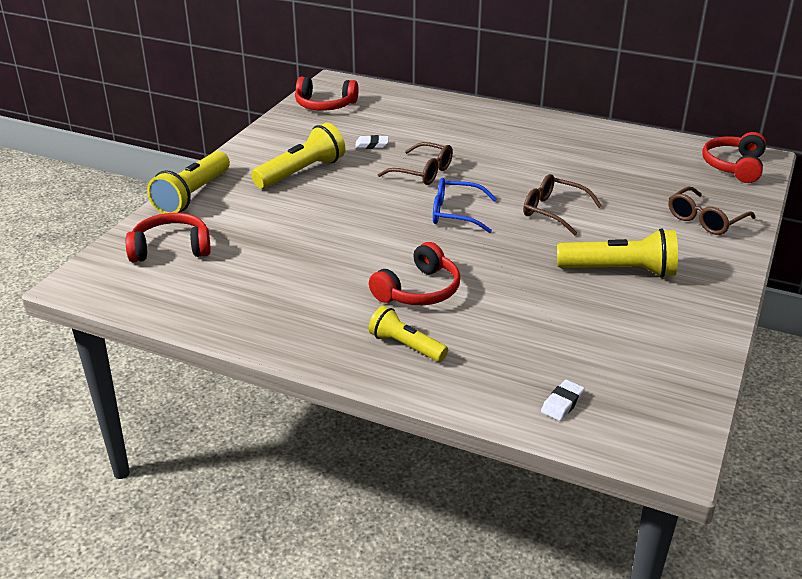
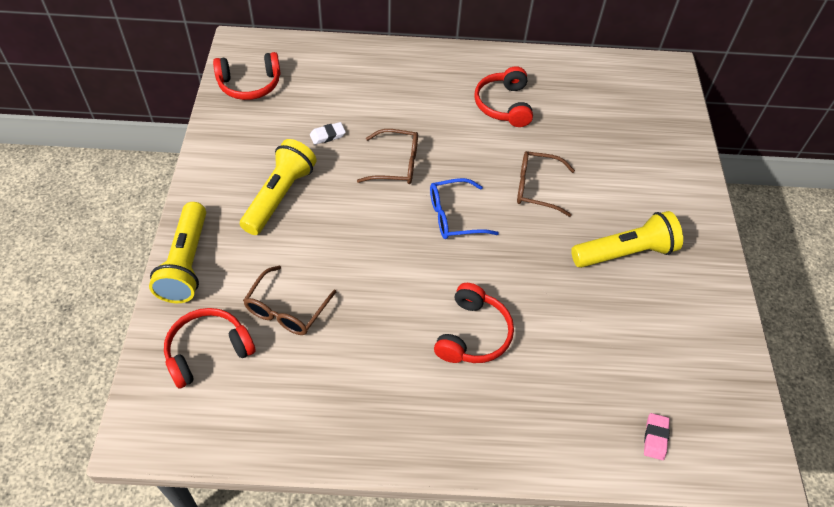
camera: 25 degrees left, 20 degrees up
(406, 346) = (497, 412): yellow flashlight -> none
(562, 403) = (655, 438): white eraser -> pink eraser
(705, 219) = (662, 163): brown glasses -> brown glasses (287, 309)
(734, 166) = (654, 84): red headphones -> red headphones (504, 105)

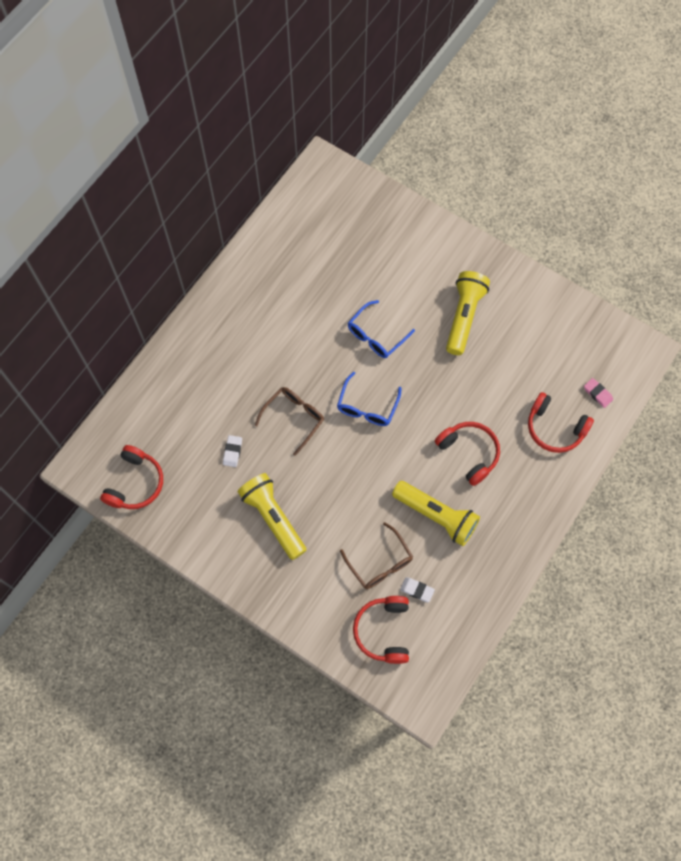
camera: 55 degrees left, 15 degrees up
(186, 263) = (297, 614): yellow flashlight -> yellow flashlight (436, 516)
(275, 361) = (417, 590): none -> white eraser
(504, 105) = (283, 305): red headphones -> red headphones (555, 428)
(537, 188) = (376, 335): brown glasses -> blue glasses

